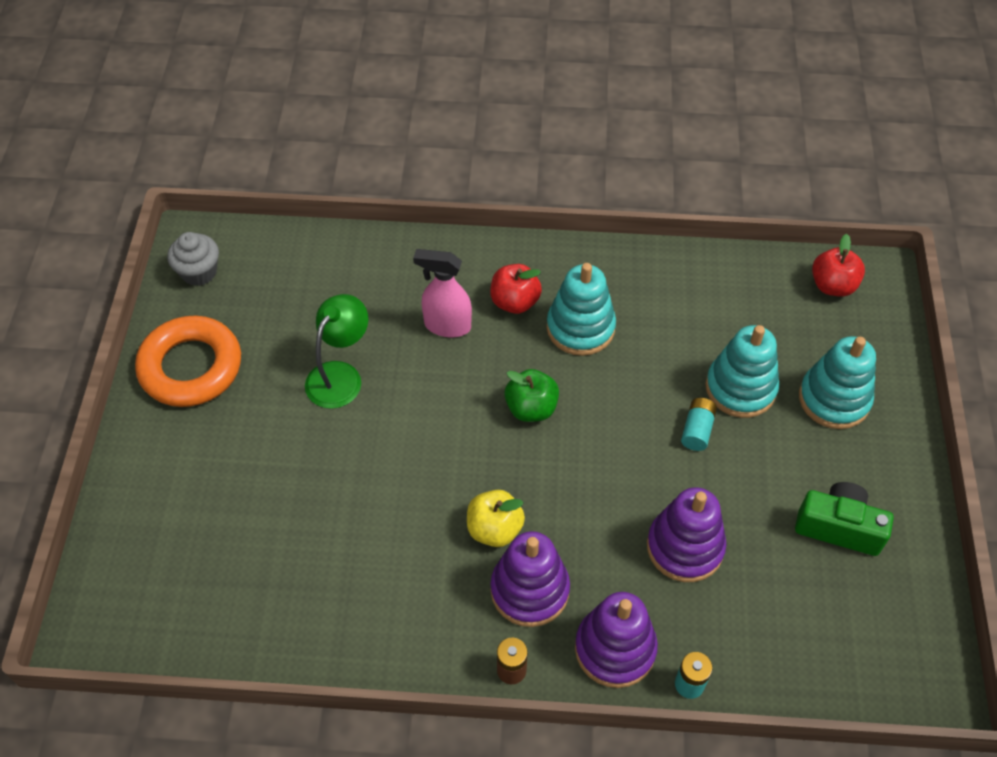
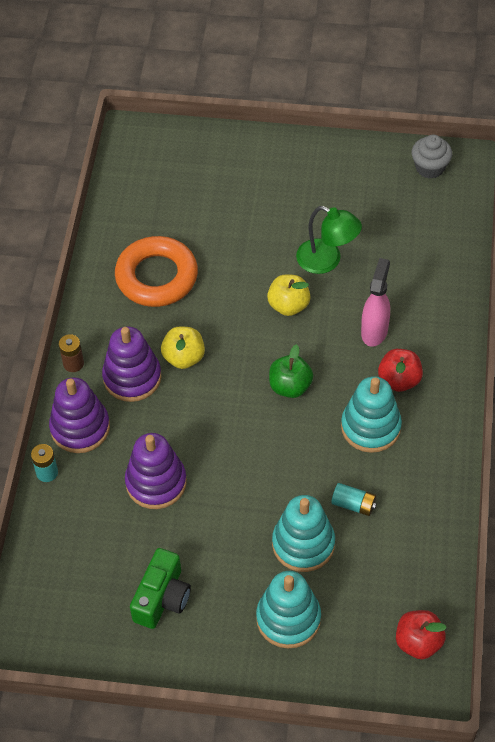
camera: 95 degrees right, 0 degrees up
(191, 367) = (338, 170): orange ring -> orange ring (157, 277)
(410, 414) = (288, 305): none -> yellow apple
(697, 430) = (262, 504): turquoise battery -> turquoise battery (353, 504)

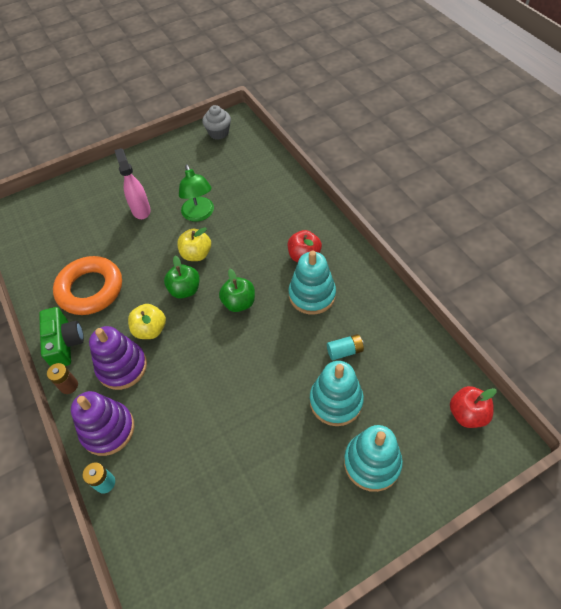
camera: 35 degrees left, 0 degrees up
(156, 482) = (197, 431): purple stacking toy -> none
(162, 598) = (270, 517): green camera -> green camera (65, 343)
(247, 337) = (185, 290): none -> green apple
(327, 261) = (199, 214): green lamp -> green lamp turned 75 degrees clockwise
(374, 331) = (264, 237): pink spray bottle -> pink spray bottle (141, 210)

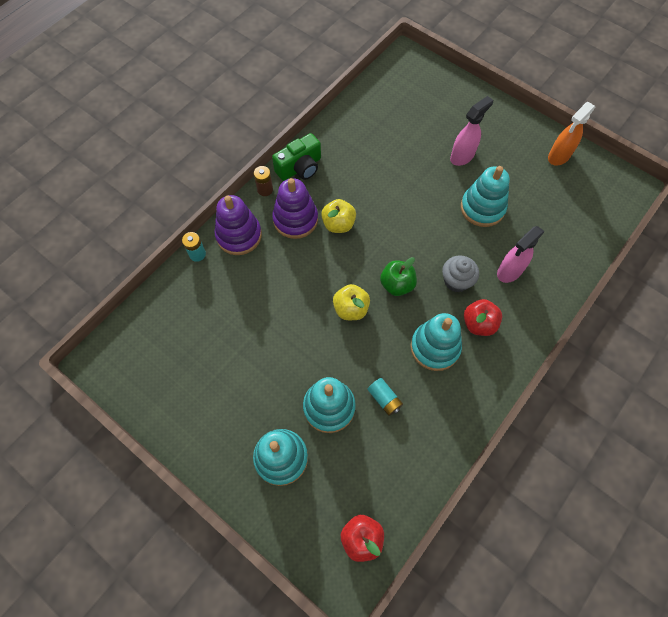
camera: 65 degrees right, 10 degrees up
(90, 289) = (358, 159): orange ring -> none
(183, 149) = (558, 156): none -> orange spray bottle
(185, 290) = (390, 233): green apple -> none
(196, 254) = (434, 226): yellow apple -> yellow apple (351, 309)
(199, 214) = (482, 208): green lamp -> turquoise stacking toy
(218, 133) = (601, 179): grey cupcake -> grey cupcake (456, 281)
(267, 218) = (509, 271): none -> pink spray bottle

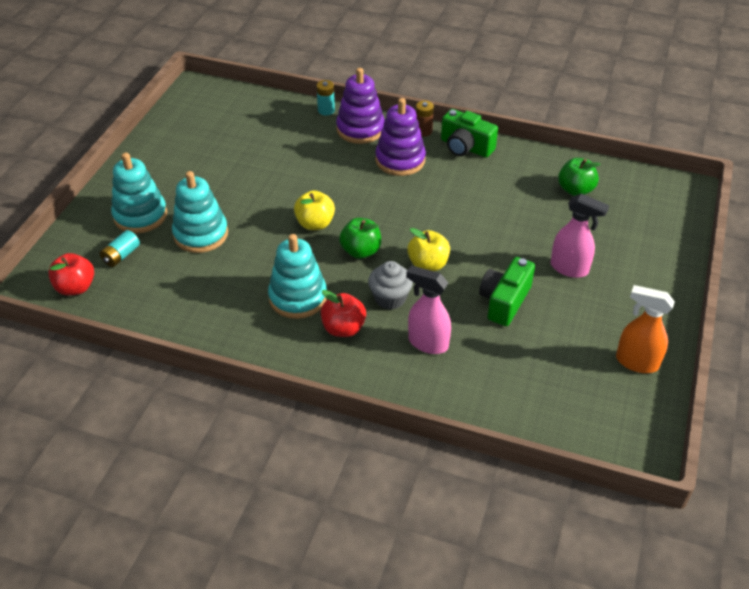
camera: 70 degrees right, 20 degrees down
(338, 224) = (412, 191): yellow apple -> yellow apple (428, 264)
(381, 118) = (575, 190): none -> green apple
(384, 399) = (223, 271): turquoise battery -> turquoise battery (121, 255)
(482, 208) = (504, 301): turquoise stacking toy -> green camera

